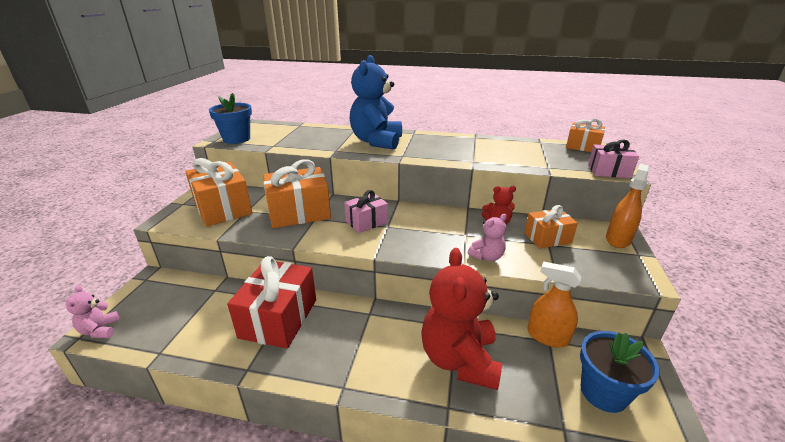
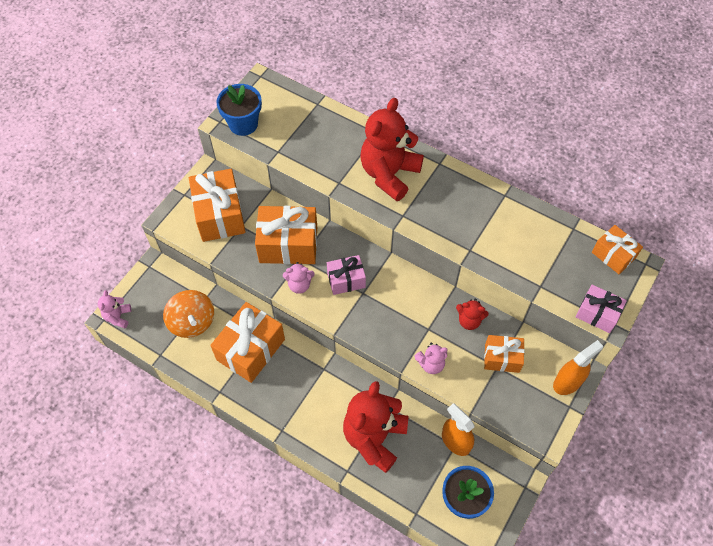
camera: 20 degrees right, 30 degrees up
(201, 312) = (192, 322): none -> orange spinning top
(279, 318) = (250, 349): red gift -> orange gift
(320, 234) = (299, 285): none -> pink teddy bear
(376, 141) = (389, 174): blue teddy bear -> red teddy bear

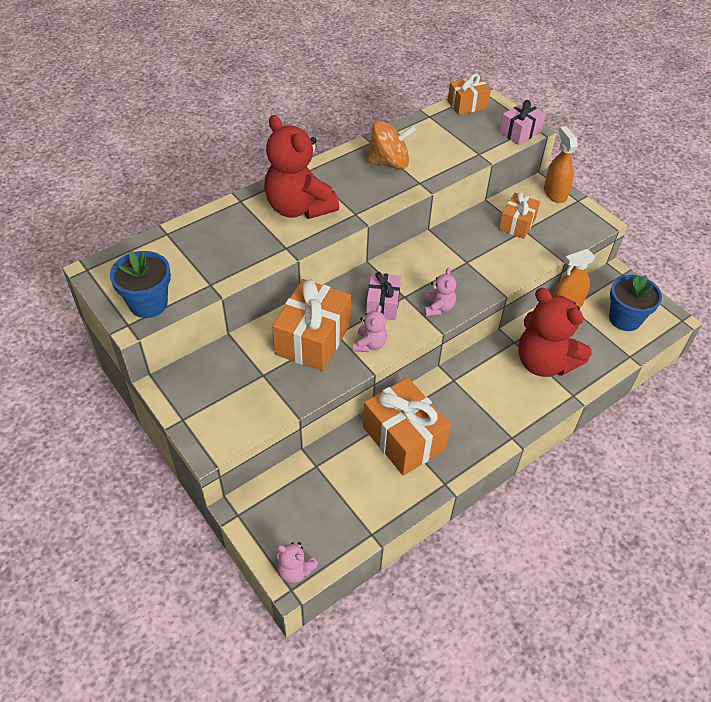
camera: 70 degrees left, 10 degrees down
(192, 322) = (342, 487): orange spinning top -> orange spinning top (389, 162)
(220, 215) = (235, 391): orange gift -> none
(431, 364) = (505, 272): pink teddy bear -> pink teddy bear (438, 308)
(469, 321) = (470, 232): red teddy bear -> none

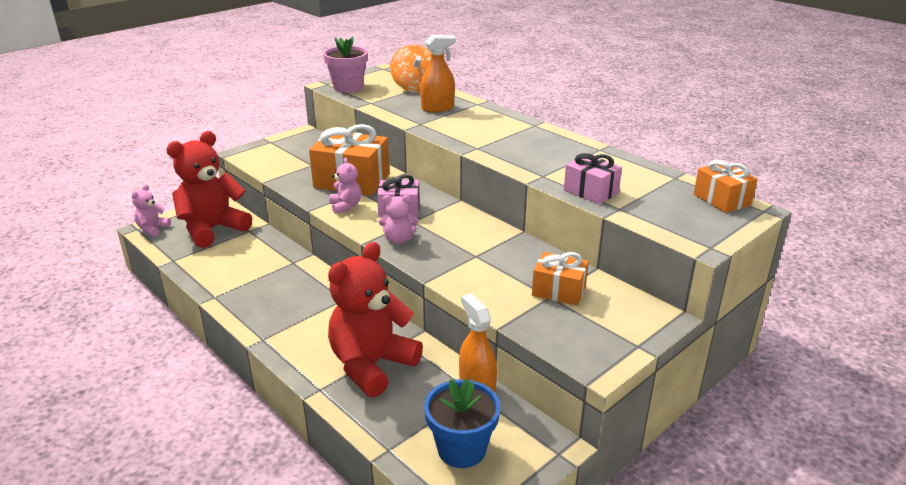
camera: 85 degrees right, 20 degrees down
(148, 304) = (348, 87): blue flower pot -> pink flower pot
(299, 208) = (476, 125): red teddy bear -> red teddy bear (212, 229)
(369, 344) = (346, 206): pink teddy bear -> pink teddy bear turned 120 degrees counterclockwise
(389, 162) = (569, 159): orange spinning top -> orange spinning top (415, 87)
(403, 438) = (271, 271): orange gift -> none
(520, 132) = (688, 236): pink gift -> pink gift (591, 191)
(555, 193) = (641, 324): orange spray bottle -> orange spray bottle (437, 108)

